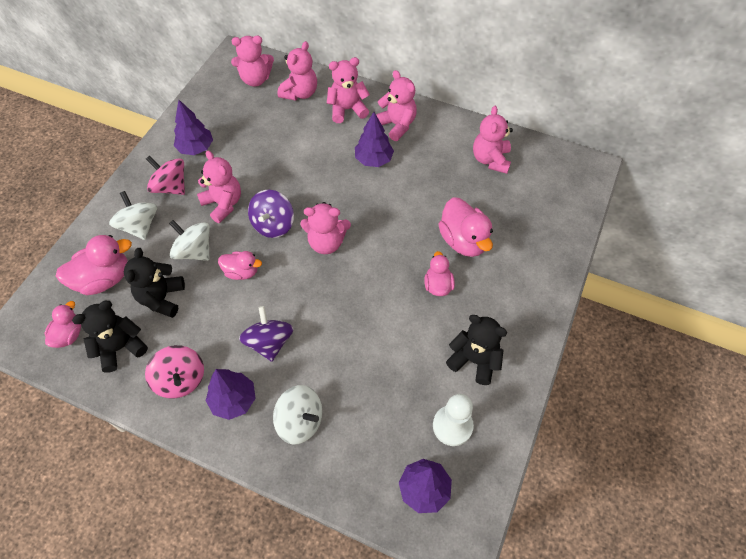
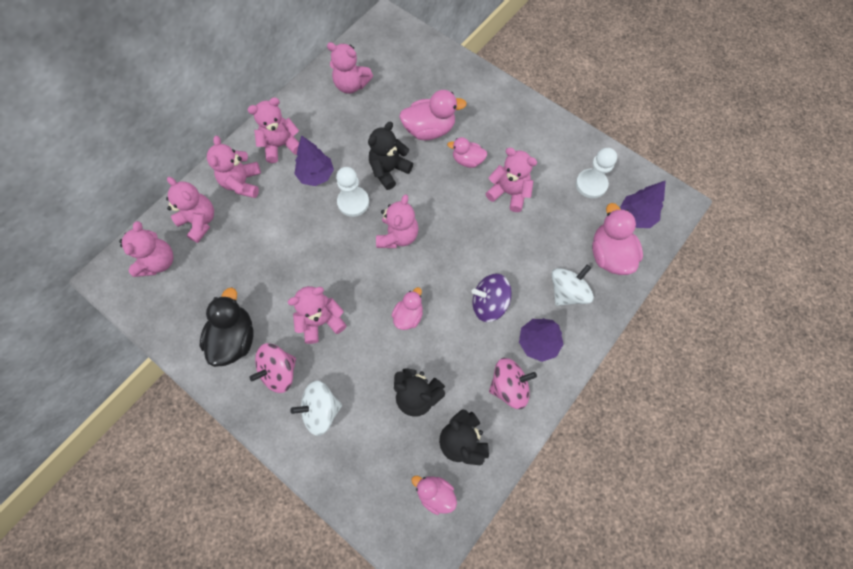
camera: 75 degrees left, 10 degrees up
(104, 279) = (377, 453): pink duck -> pink duck (609, 254)
(194, 251) = (370, 357): white spinning top -> none
(196, 148) = (235, 338): purple tree -> black duck
(273, 224) = (362, 278): purple spinning top -> none
(353, 196) = (353, 202): none -> white pawn
(410, 335) = (509, 193): none -> pink teddy bear
(474, 360) = (540, 154): black teddy bear -> black teddy bear (389, 170)

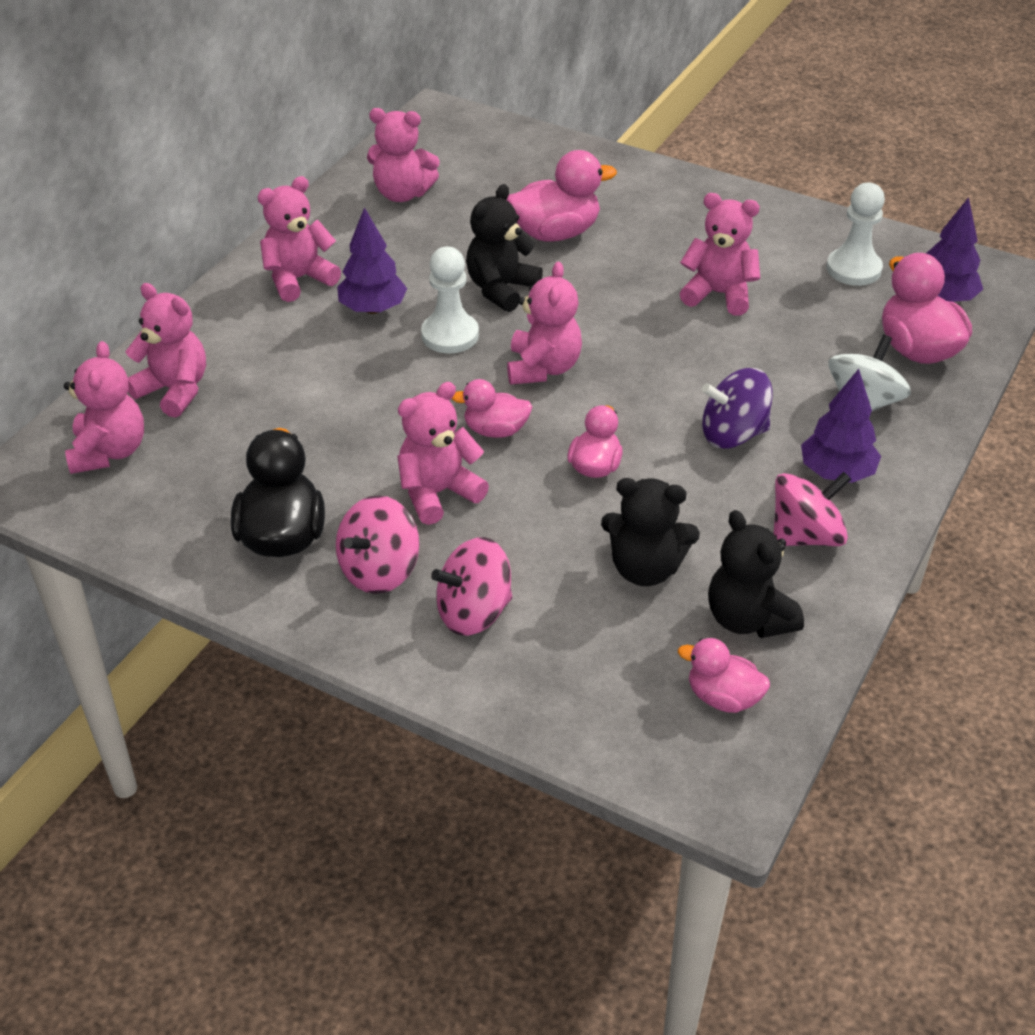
camera: 10 degrees left, 25 degrees down
(242, 183) = (241, 333): pink teddy bear -> none
(321, 410) = (474, 612): white spinning top -> pink spinning top
(467, 160) = (634, 263): pink duck -> pink duck (495, 430)

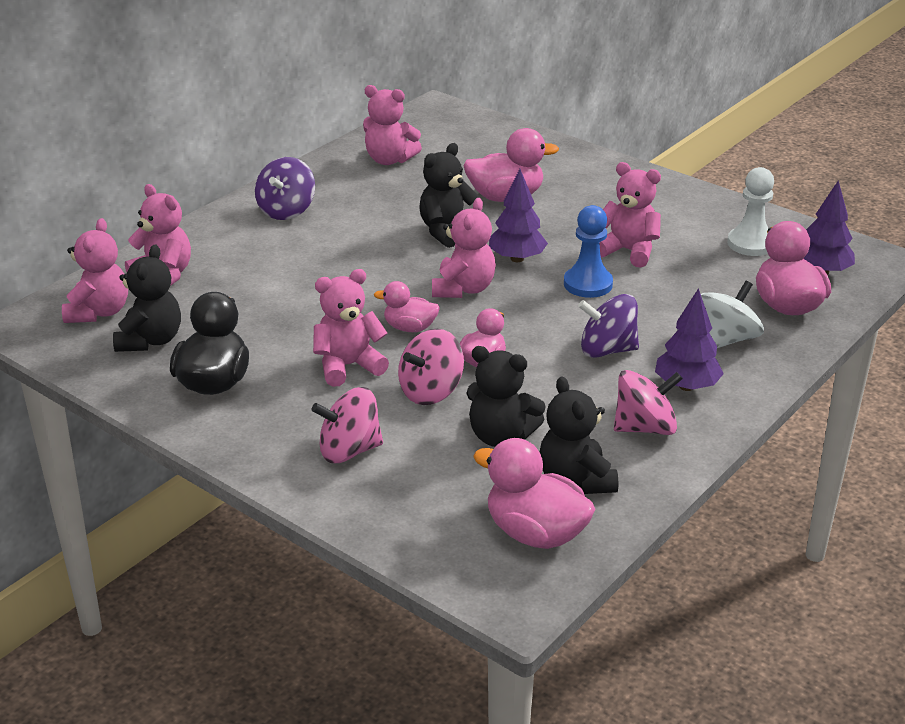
camera: 10 degrees right, 10 degrees down
(186, 485) = (150, 340): none -> black teddy bear
(299, 279) = (286, 210): pink teddy bear -> purple spinning top
(373, 309) = (339, 236): purple tree -> purple tree (517, 258)
(379, 570) = (283, 414): pink spinning top -> pink spinning top (431, 391)
(450, 335) = (395, 259): white pawn -> none
(685, 345) = (588, 284): none -> blue pawn
(723, 697) = (535, 533): pink duck -> pink duck, size x1.65

